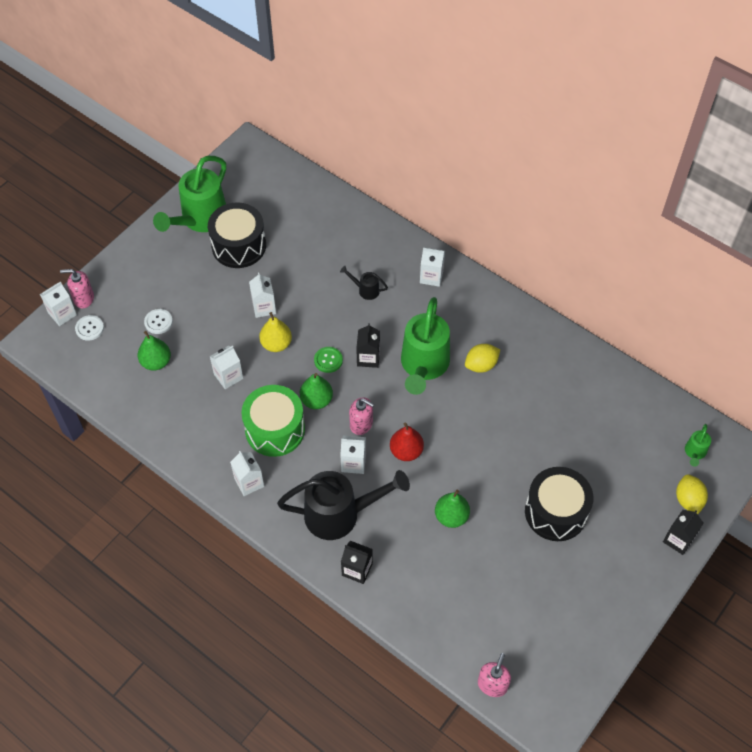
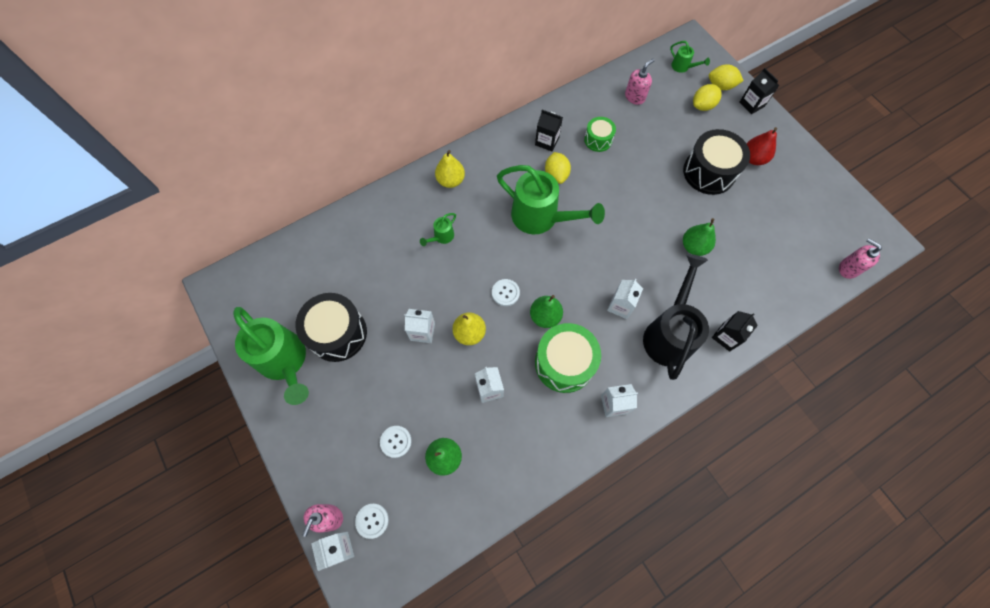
camera: 70 degrees left, 10 degrees up
(328, 360) = (505, 293): green button -> white button
(361, 424) = (583, 286): pink soap dispenser -> pink soap dispenser (635, 97)
(365, 290) = (441, 237): black watering can -> green watering can
(368, 358) = (515, 258): black carton -> black carton (547, 141)
(406, 451) = (622, 260): red pear -> red pear (753, 158)
(431, 276) = (450, 180): white carton -> yellow pear
(545, 392) = (598, 140): none -> green drum
(647, 486) = (702, 106): none -> yellow lemon

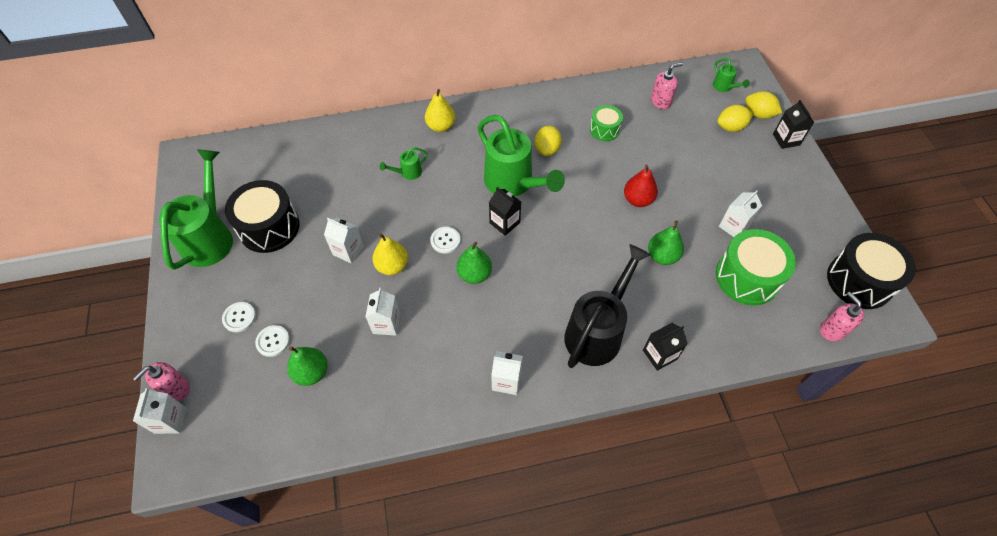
camera: 20 degrees right, 10 degrees down
(285, 362) = (210, 237): green watering can -> green watering can turned 150 degrees counterclockwise
(372, 520) = (214, 406): white button -> white button (239, 317)
(547, 141) = (552, 117): black carton -> black carton (504, 223)
(564, 363) = (473, 324): green drum -> green drum (747, 277)
(620, 306) = (557, 288): white carton -> white carton (734, 226)
(709, 172) = (710, 190): black drum -> black drum (859, 281)
(753, 158) = (766, 191): red pear -> red pear (638, 200)

